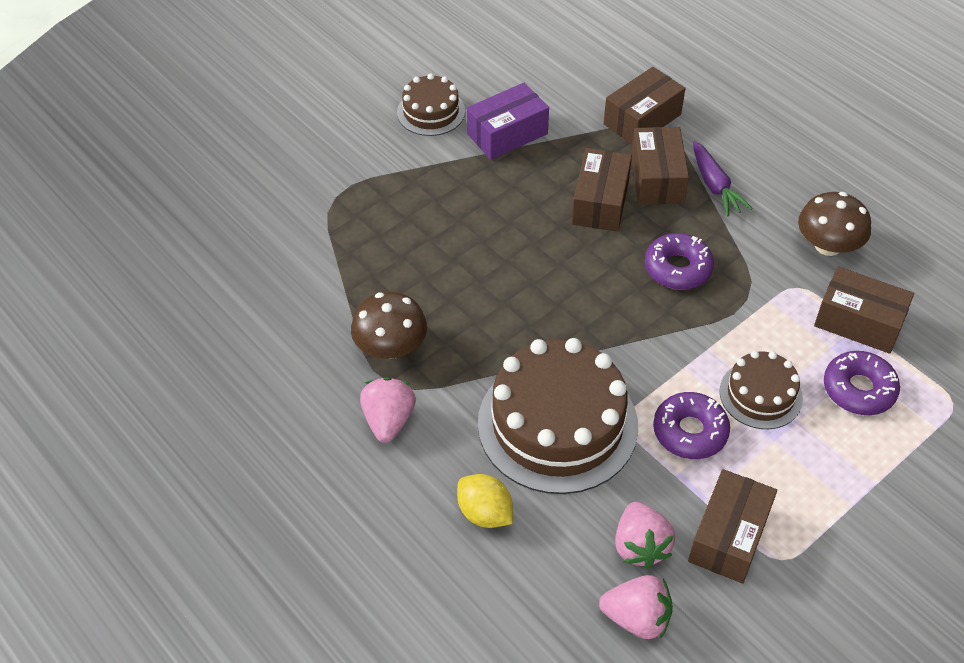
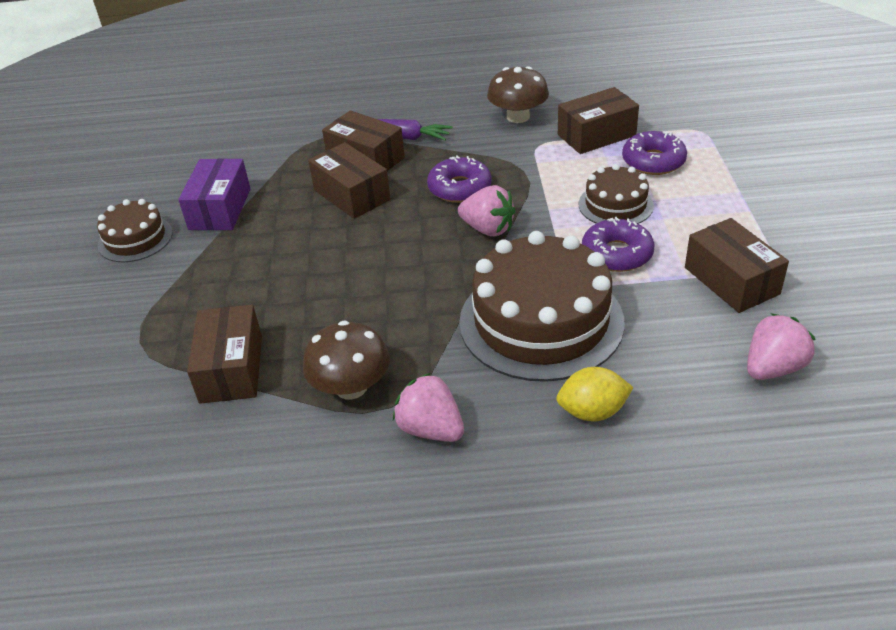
camera: 50 degrees left, 10 degrees down
(640, 546) = (703, 332): pink strawberry -> pink strawberry (488, 229)
(642, 119) = (302, 139): brown box -> brown box (231, 369)

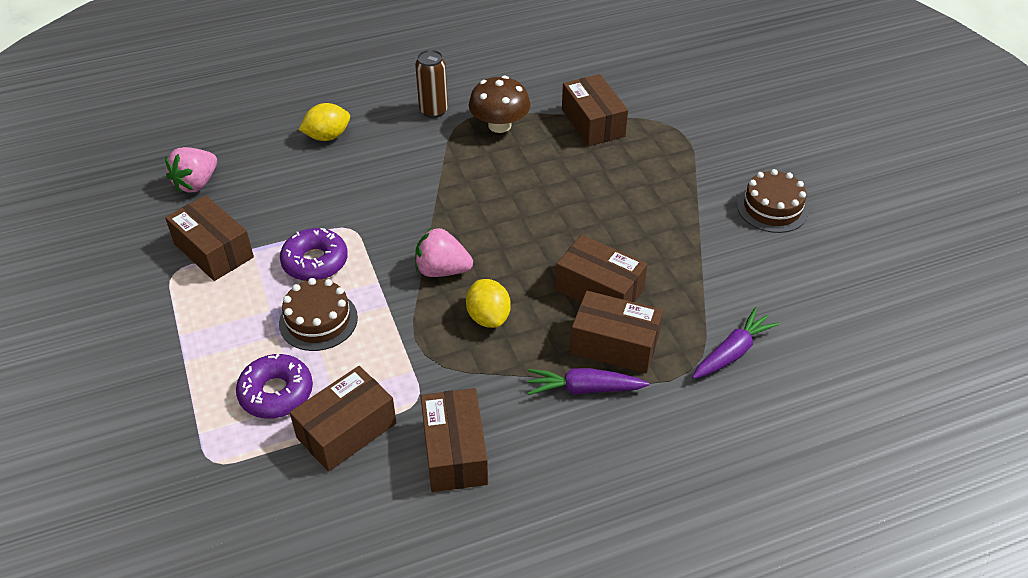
camera: 160 degrees right, 5 degrees up
(220, 209) = (722, 252): purple box -> none
(279, 144) = (732, 352): none -> purple carrot
(431, 429) = (433, 111): pink strawberry -> brown can
(459, 188) = (488, 317): purple donut -> yellow lemon
(518, 117) = (455, 452): brown mushroom -> brown box
(541, 321) = (374, 191): brown cake -> none

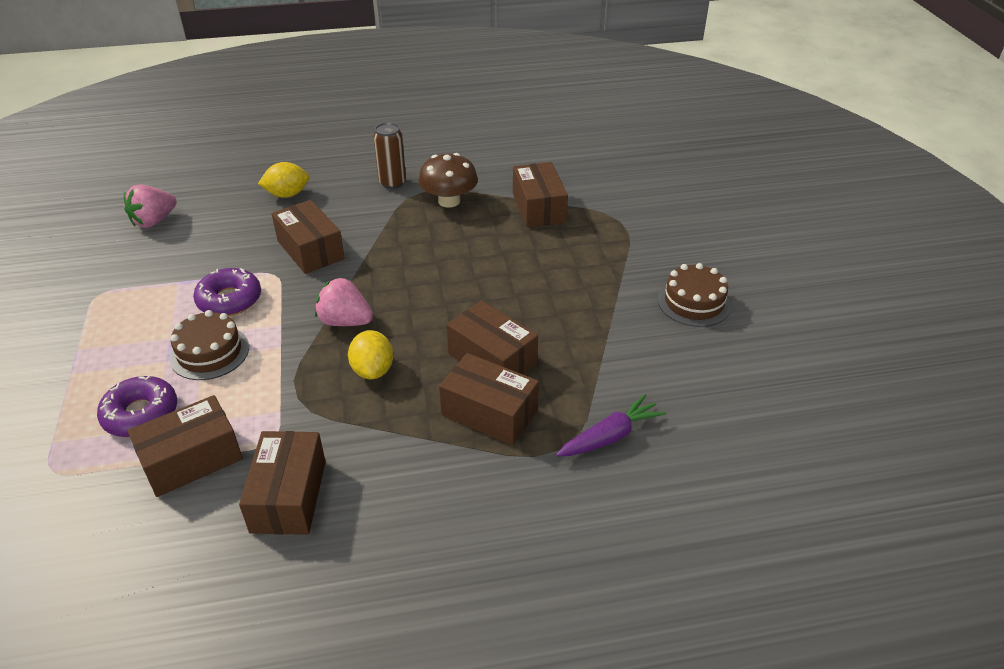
camera: 10 degrees right, 5 degrees down
(214, 250) = (142, 279): brown box -> brown box (310, 250)
(584, 389) = (443, 452): purple carrot -> none

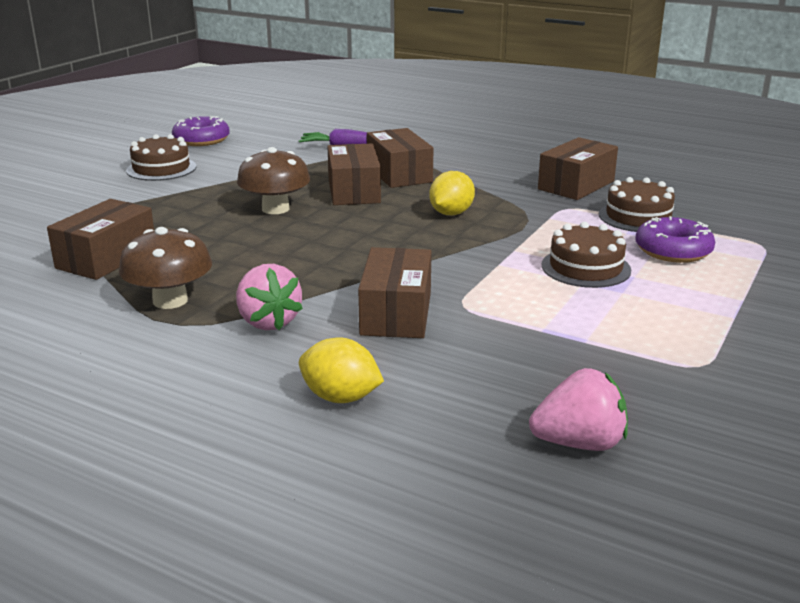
camera: 140 degrees left, 15 degrees down
(192, 459) = (638, 217): brown box -> brown cake
(229, 300) = (535, 300): purple donut -> purple donut (201, 140)
(345, 321) = (436, 245): pink strawberry -> pink strawberry (268, 322)
(392, 183) = (187, 350): brown can -> none
(517, 301) = (275, 209): none -> brown mushroom

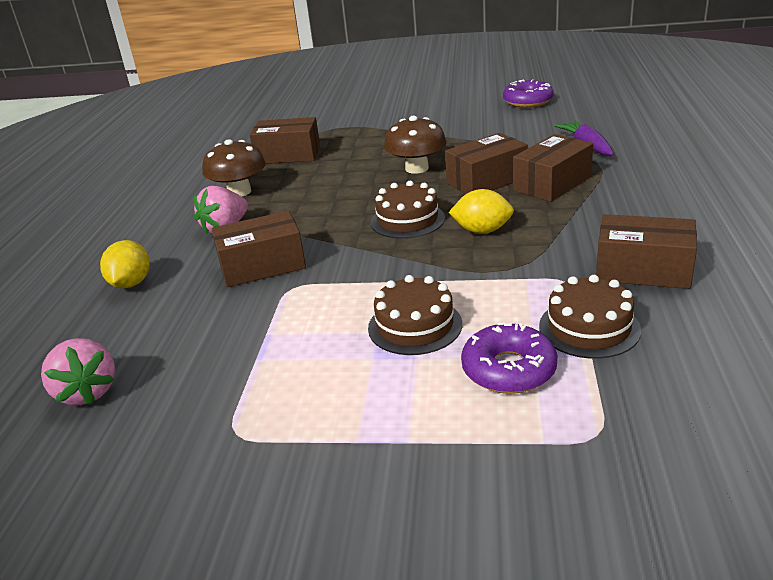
camera: 70 degrees right, 5 degrees up
(161, 168) = (452, 113): brown cake -> brown cake (407, 220)

